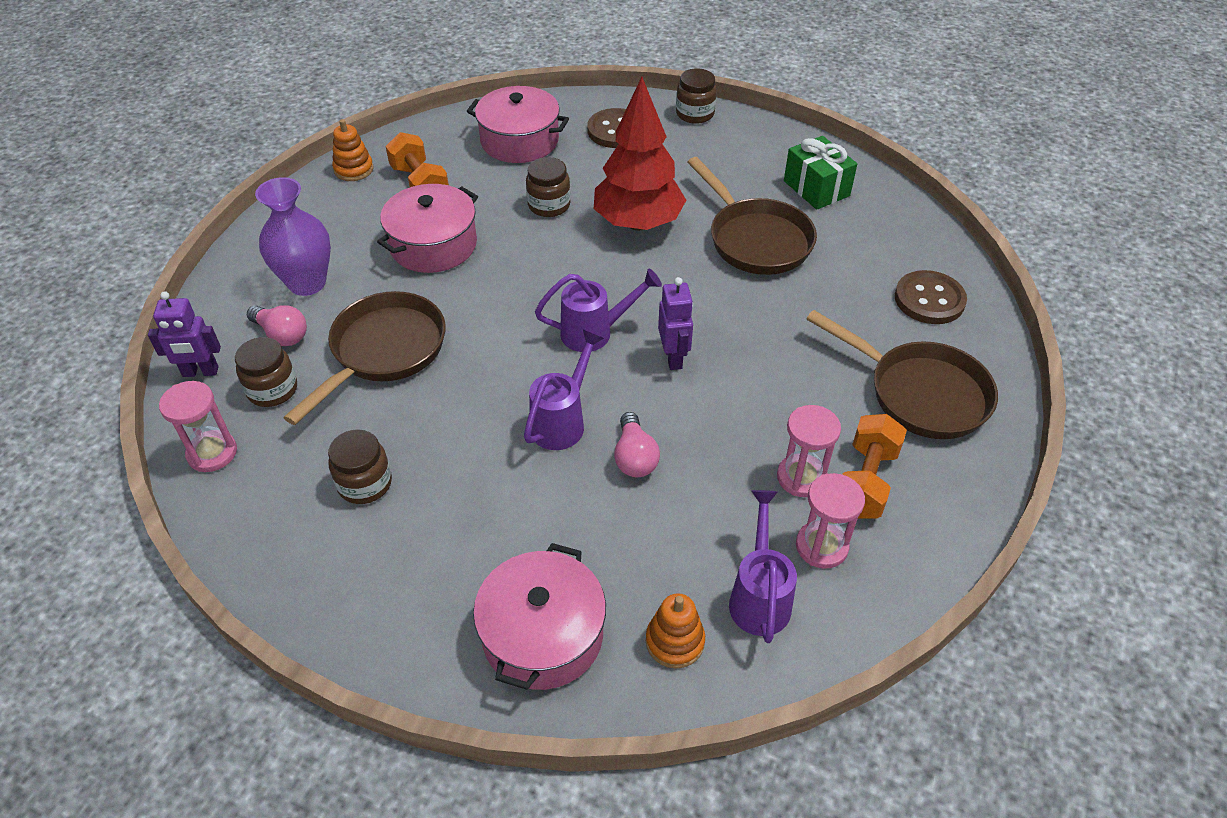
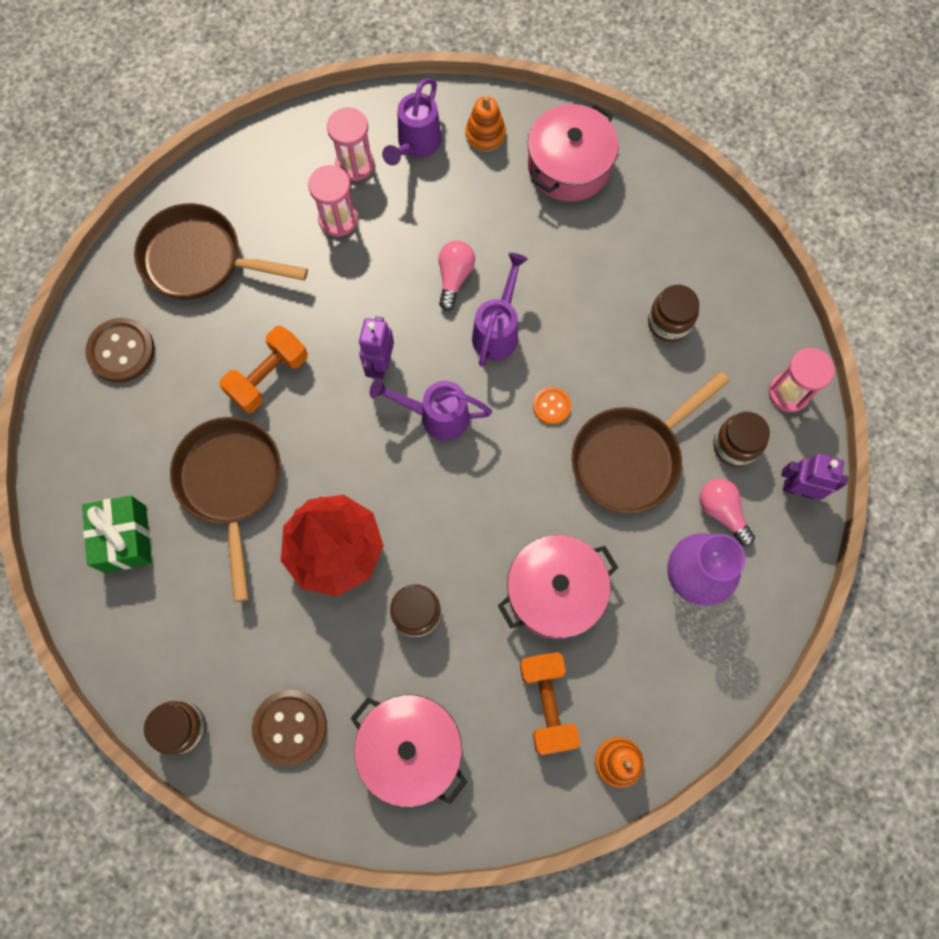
camera: 160 degrees left, 25 degrees up
(479, 371) = (551, 406): none -> orange button
(562, 421) = (498, 330): purple watering can -> purple watering can turned 150 degrees clockwise
(865, 481) = (293, 201): orange dumbbell -> orange dumbbell (268, 377)
(920, 393) = (200, 260): brown pan -> brown pan turned 45 degrees counterclockwise

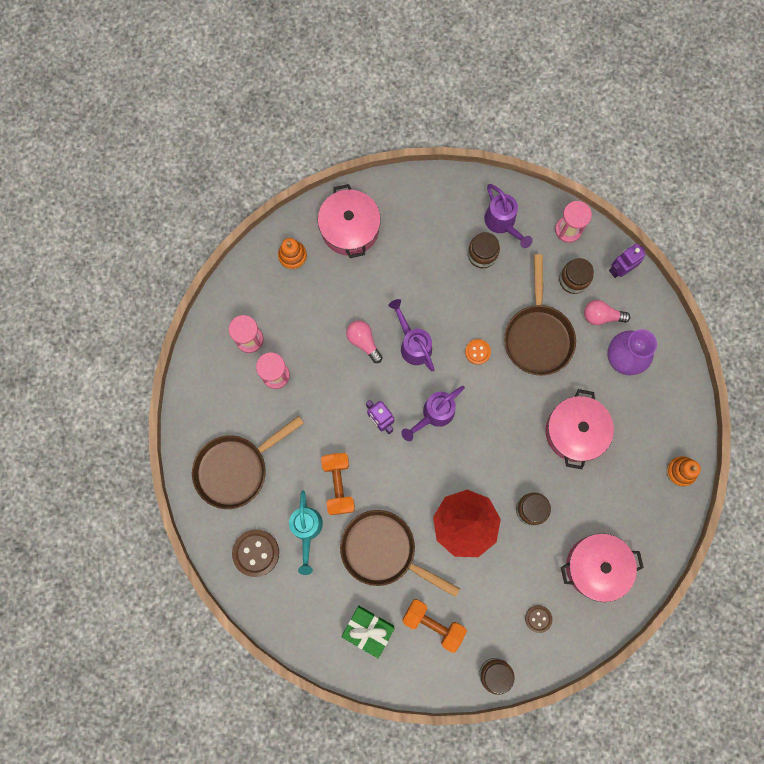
camera: 50 degrees left, 5 degrees up
(189, 384) = (306, 530): none -> turquoise watering can
(290, 727) = (538, 619): brown button -> brown button, size x0.57
(416, 145) = (266, 298): purple watering can -> purple watering can (502, 224)
(547, 703) = (627, 482): orange dumbbell -> orange dumbbell (433, 624)

